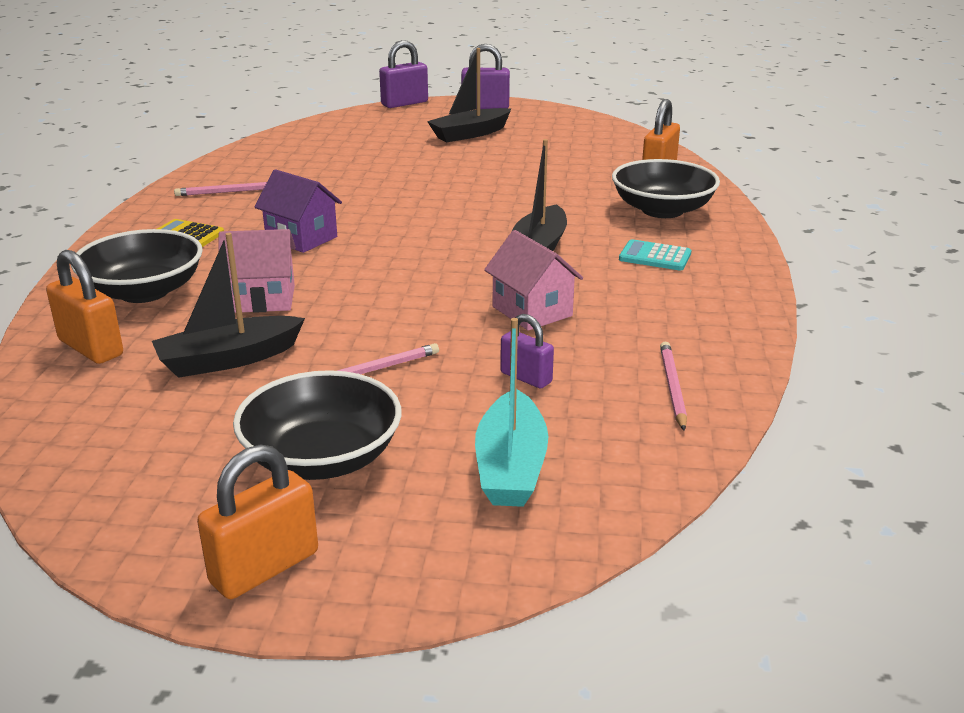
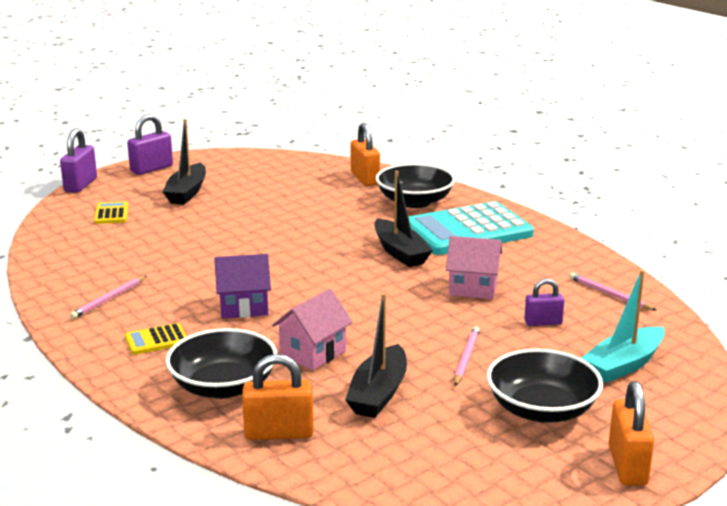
camera: 45 degrees left, 5 degrees down
(376, 131) = (111, 214): none -> yellow calculator
(510, 466) = (623, 365): turquoise boat -> turquoise boat turned 90 degrees clockwise
(655, 256) = (467, 231): turquoise calculator -> turquoise calculator, size x2.39

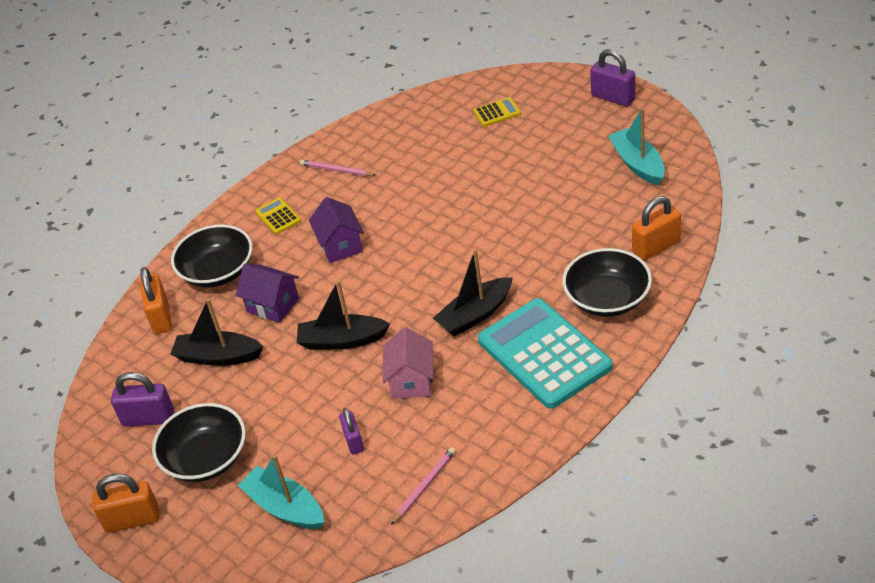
camera: 85 degrees right, 20 degrees up
(80, 185) = (554, 72): purple padlock -> purple padlock (148, 418)
(187, 192) = (563, 139): black boat -> black boat (342, 340)
(254, 172) = (638, 164): none -> turquoise boat
(313, 353) = (273, 305): pink house -> purple house
(466, 358) = (280, 398): pink pencil -> none

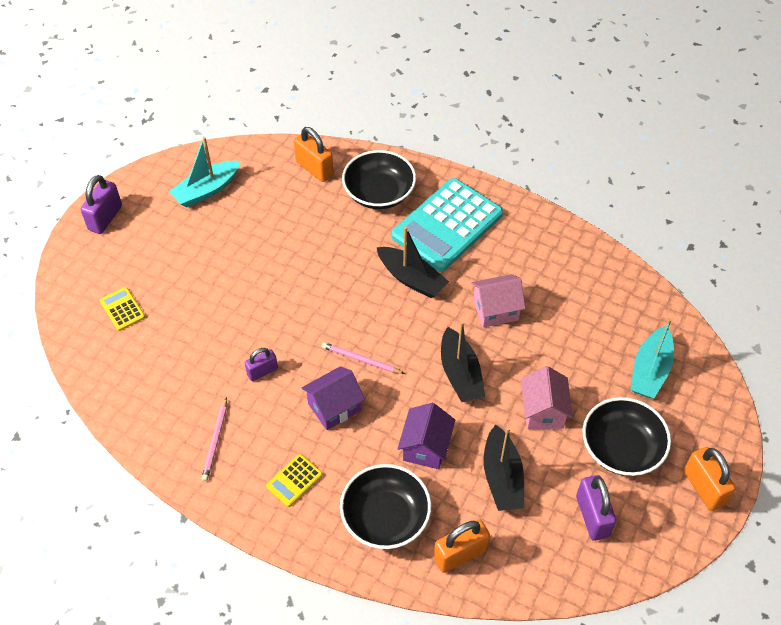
camera: 110 degrees left, 10 degrees up
(274, 400) = (543, 411): none -> pink house
(353, 441) = (570, 338): purple padlock -> purple padlock (262, 371)
(424, 486) = (599, 280): pink pencil -> pink pencil (361, 360)

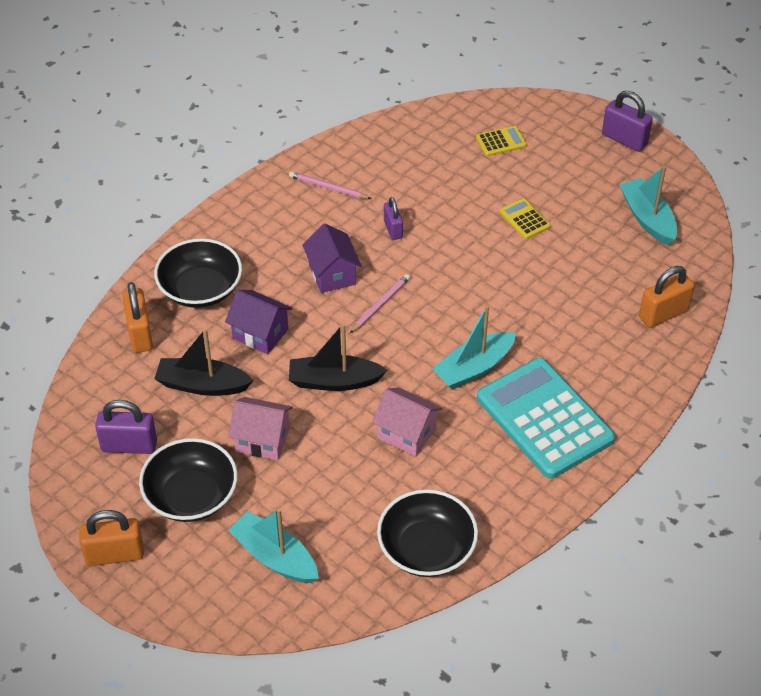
camera: 105 degrees right, 5 degrees down
(294, 480) = (265, 234): yellow calculator -> yellow calculator (524, 219)
(379, 193) = (611, 365): black bowl -> black bowl (426, 548)
(411, 279) = (474, 368): black boat -> turquoise boat
(495, 310) = (406, 433): pink house -> pink house turned 60 degrees counterclockwise

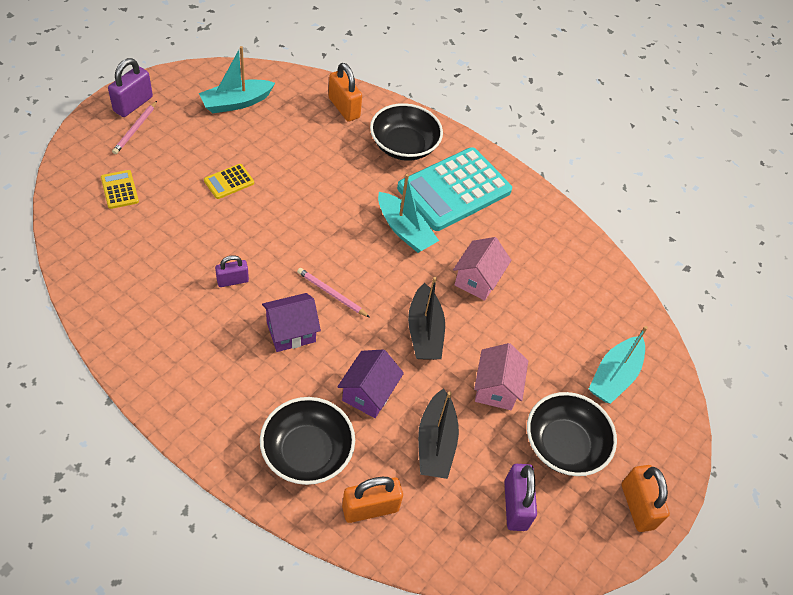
camera: 100 degrees left, 5 degrees up
(328, 188) = (165, 334): pink pencil -> pink pencil (135, 129)
(426, 548) = (586, 272): black bowl -> black bowl (404, 146)

